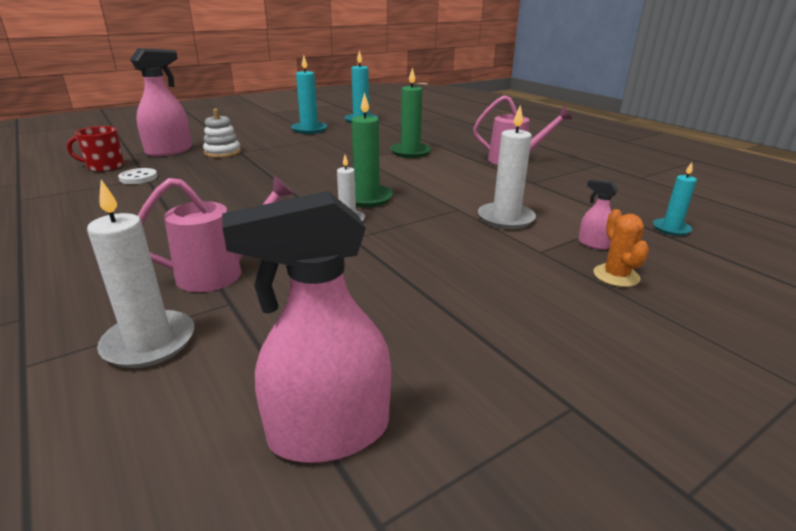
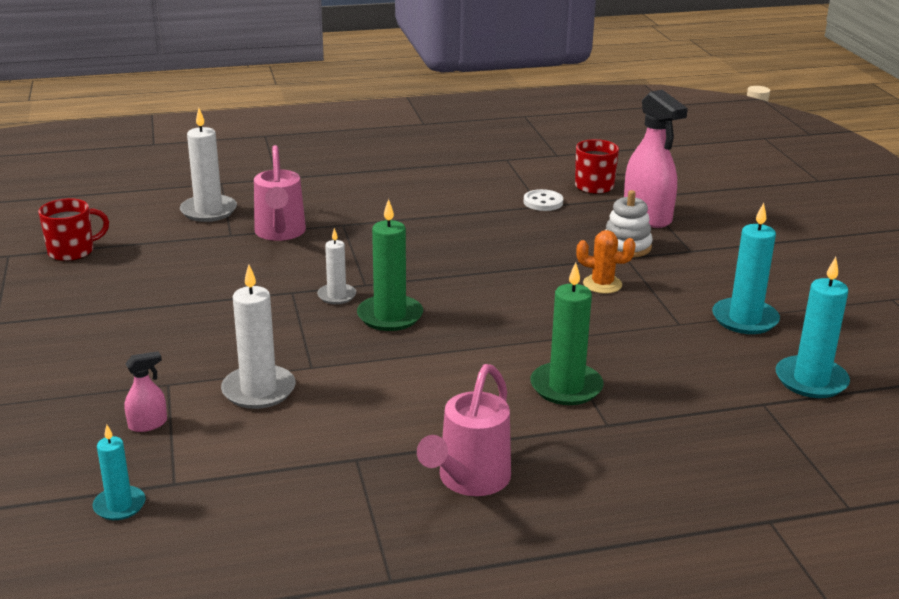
camera: 110 degrees right, 0 degrees up
(328, 432) = (72, 251): pink spray bottle -> red mug
(616, 276) = (84, 407): orange cactus -> orange cactus (602, 284)

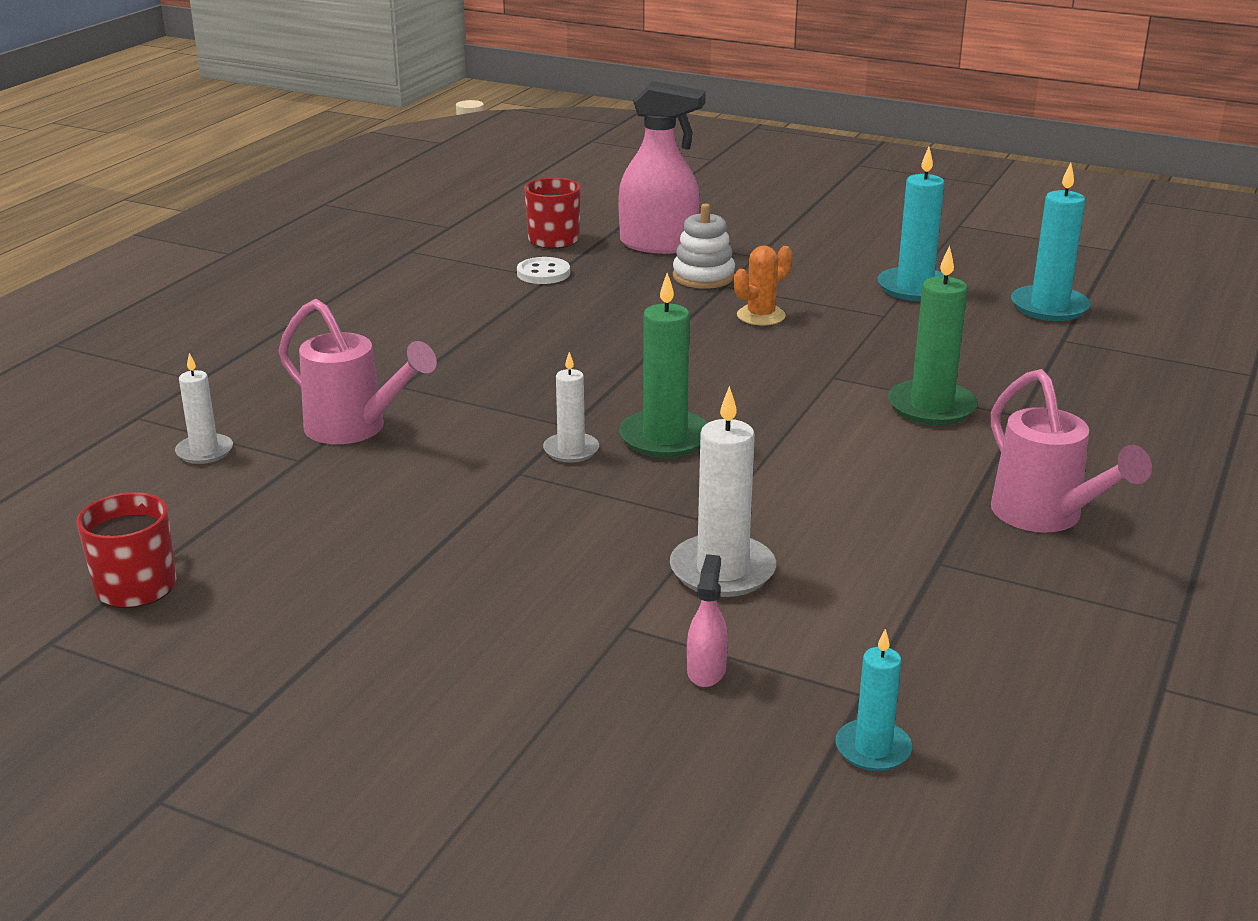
camera: 50 degrees left, 0 degrees up
(208, 211) = (204, 451): white candle -> white candle, size x0.60

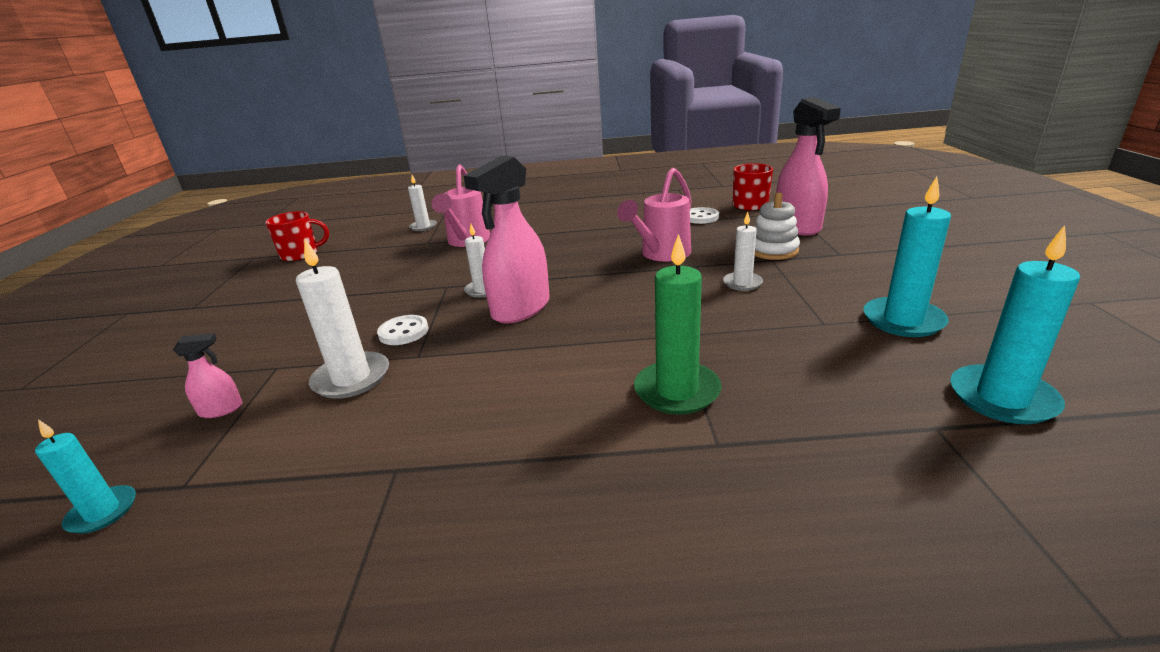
camera: 65 degrees right, 0 degrees up
(632, 522) = (403, 332): none -> white button
(664, 438) = (520, 309): green candle -> pink spray bottle
(761, 316) = (742, 283): orange cactus -> white candle
(1045, 517) = (512, 516): pink watering can -> pink watering can (661, 254)

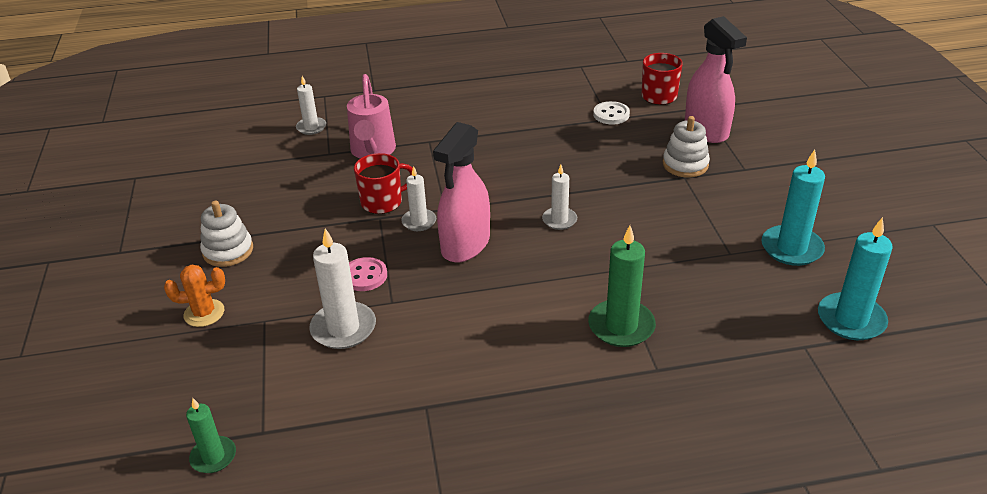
camera: 10 degrees left, 10 degrees up
(102, 512) = (213, 457): turquoise candle -> green candle
(221, 410) = (244, 365): pink spray bottle -> none
(223, 358) = (204, 313): none -> orange cactus
(288, 309) = (228, 251): none -> white stacking toy
(301, 254) = (190, 173): red mug -> red mug (382, 202)
(403, 332) = (365, 276): white button -> pink button
(661, 254) = (581, 171): pink watering can -> none
(742, 283) = (660, 208): white candle -> white candle (559, 220)

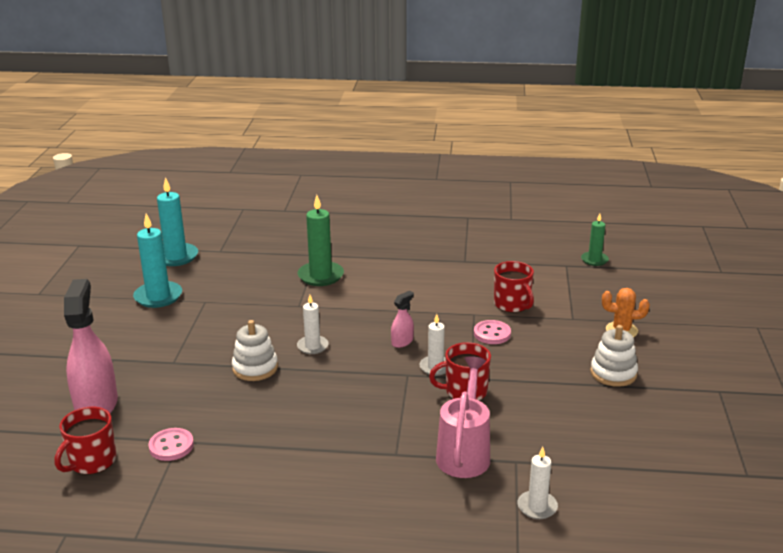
camera: 165 degrees left, 10 degrees down
(343, 328) = (512, 304): white candle -> red mug
(465, 245) = (402, 342): pink spray bottle -> pink spray bottle, size x0.46
(611, 114) = (171, 446): white button -> pink button
(685, 164) = (159, 373): white stacking toy -> white stacking toy (255, 368)

